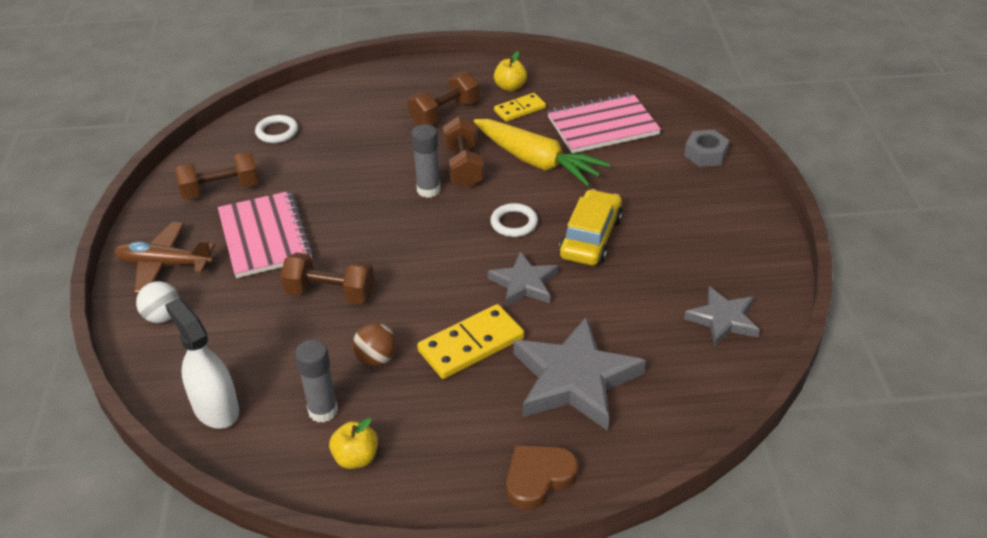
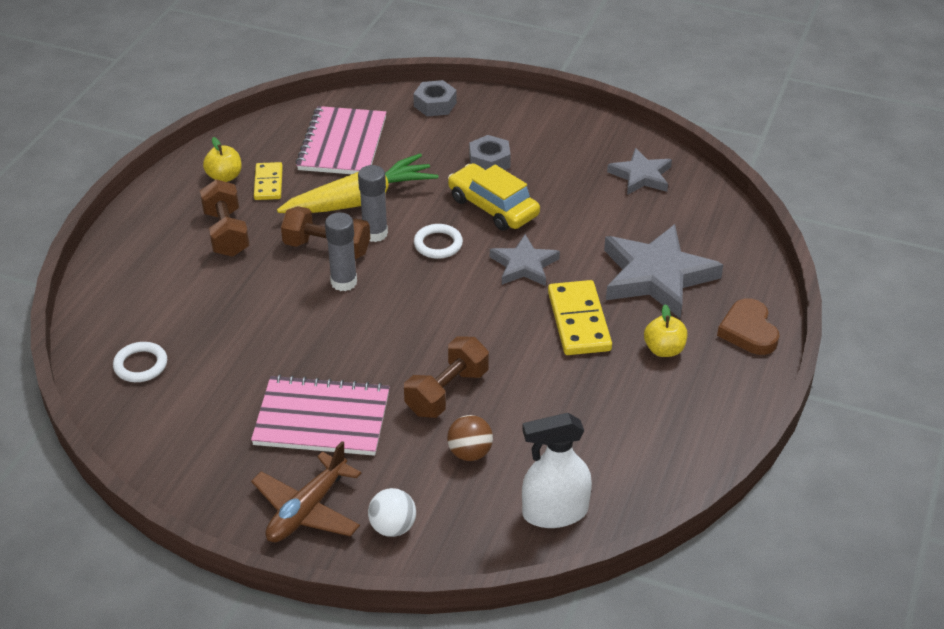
camera: 65 degrees left, 0 degrees up
(220, 189) = (209, 436): brown dumbbell -> none
(323, 411) = (602, 438): grey glue stick -> grey glue stick (375, 233)
(356, 458) = (670, 431): yellow apple -> yellow apple (664, 350)
(376, 359) = (558, 385): brown ball -> brown ball (470, 453)
(654, 213) = (489, 161): none -> grey nut

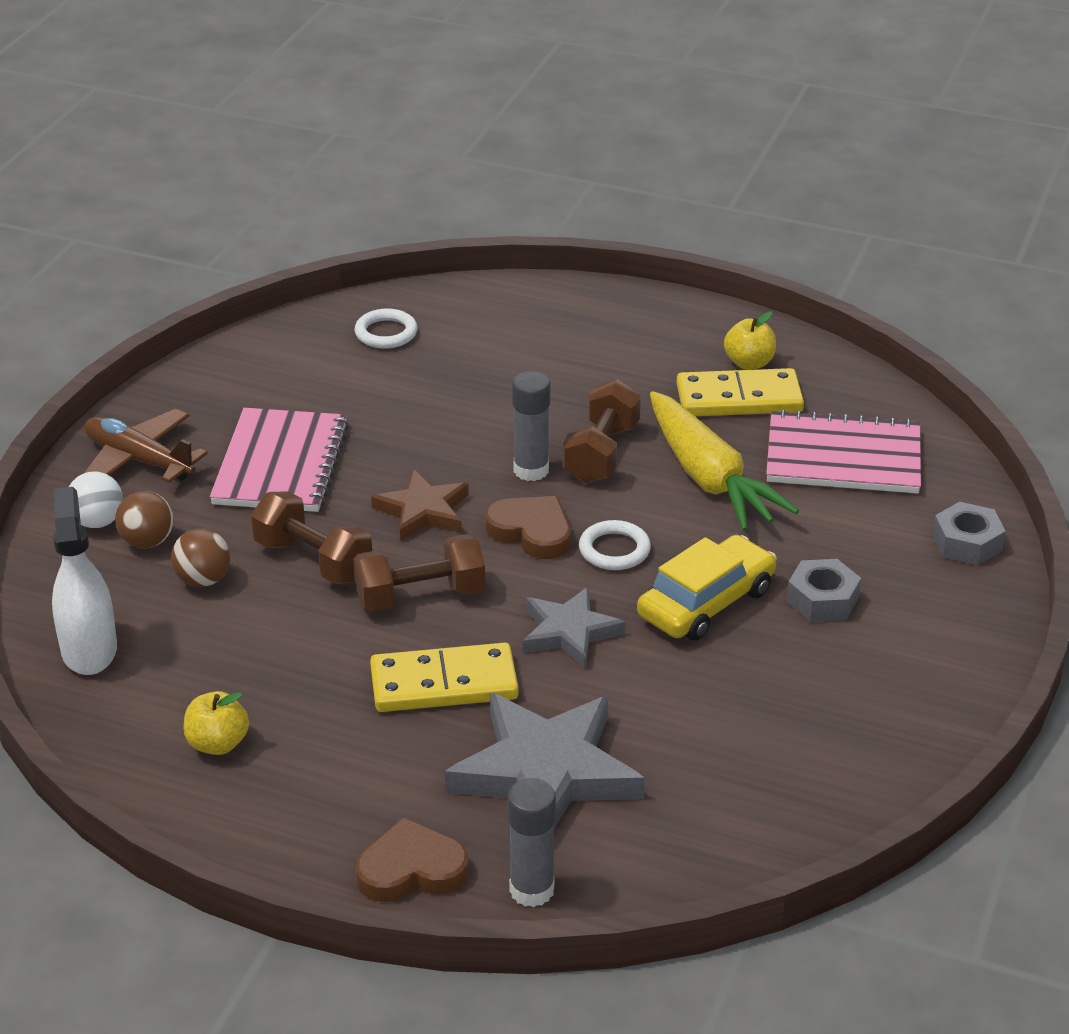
camera: 90 degrees right, 5 degrees down
(226, 233) = (628, 373): brown dumbbell -> brown dumbbell (420, 596)
(268, 183) = (739, 399): yellow domino -> yellow domino, size x1.61
(375, 233) = (635, 493): grey glue stick -> grey glue stick (531, 890)
(389, 336) = (423, 511): none -> brown star
(416, 282) = (531, 532): none -> brown heart
(421, 492) = (147, 542): none -> brown ball
(641, 176) = (808, 770): grey star -> none
(664, 350) = (376, 769): yellow apple -> yellow apple (218, 744)

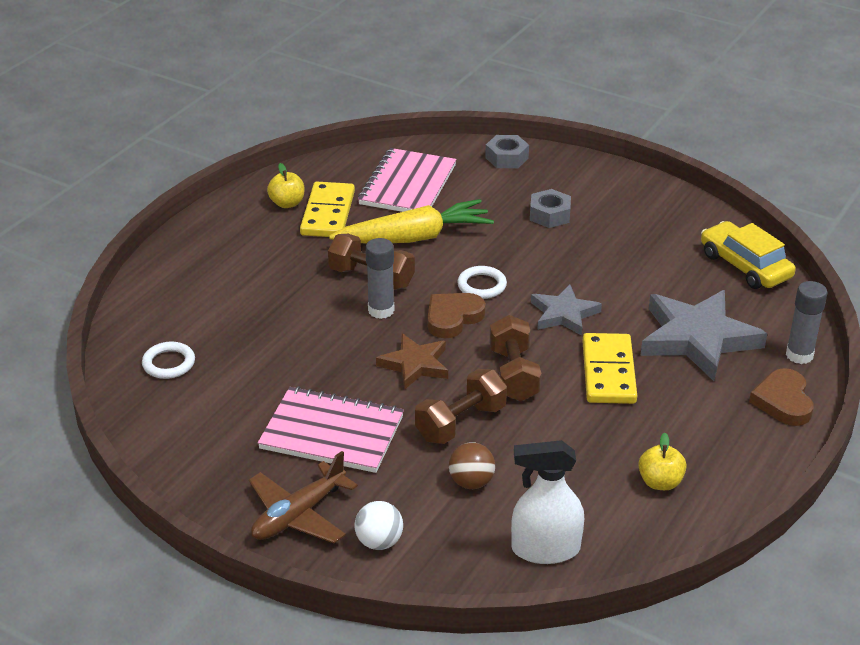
camera: 80 degrees left, 0 degrees up
(147, 542) = (414, 512): brown ball -> none
(706, 603) = (544, 257): yellow car -> yellow car (745, 266)

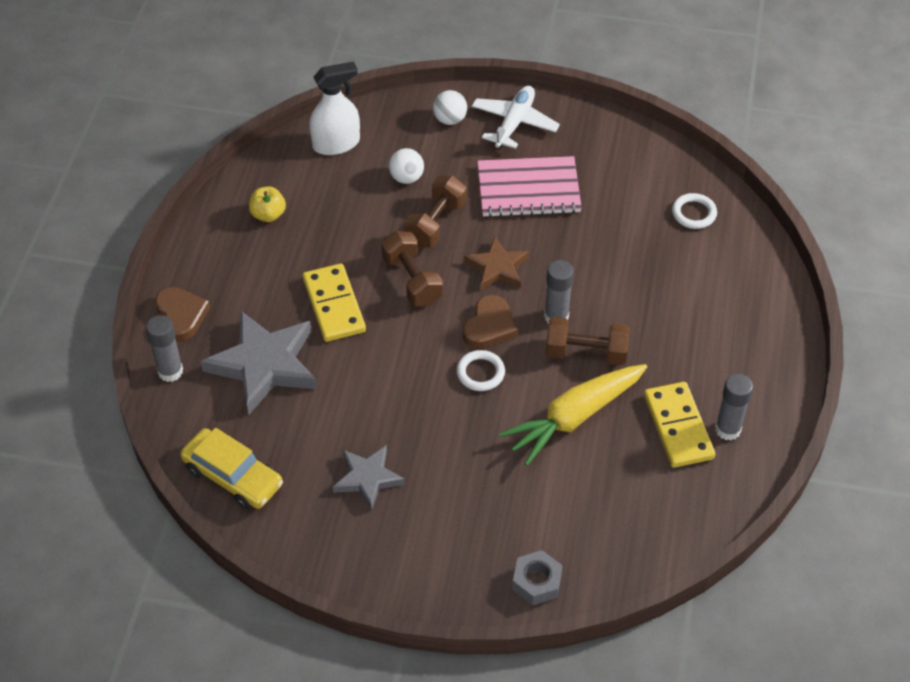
camera: 160 degrees right, 15 degrees up
(287, 203) = (727, 429): yellow apple -> grey glue stick
(298, 515) = (514, 123): brown plane -> white plane
(408, 185) = (622, 498): pink notebook -> none
(471, 482) = (406, 178): brown ball -> white ball
(549, 215) = (452, 495): grey nut -> none
(564, 314) = (392, 359): grey star -> grey star (368, 478)

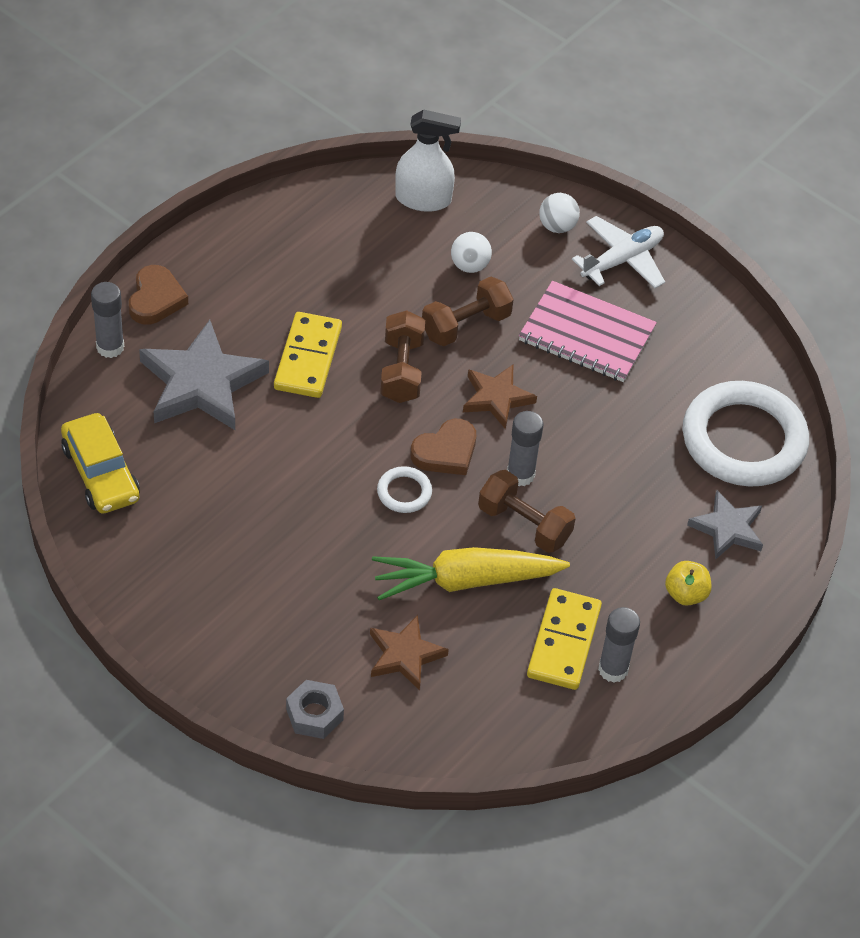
camera: 25 degrees right, 0 degrees up
(268, 215) = (306, 239): yellow apple -> yellow apple (685, 594)
(368, 478) = (224, 537): grey star -> grey star (727, 528)
(571, 499) = (404, 655): none -> brown star
(694, 213) = (743, 440): white ring -> white ring, size x2.36

